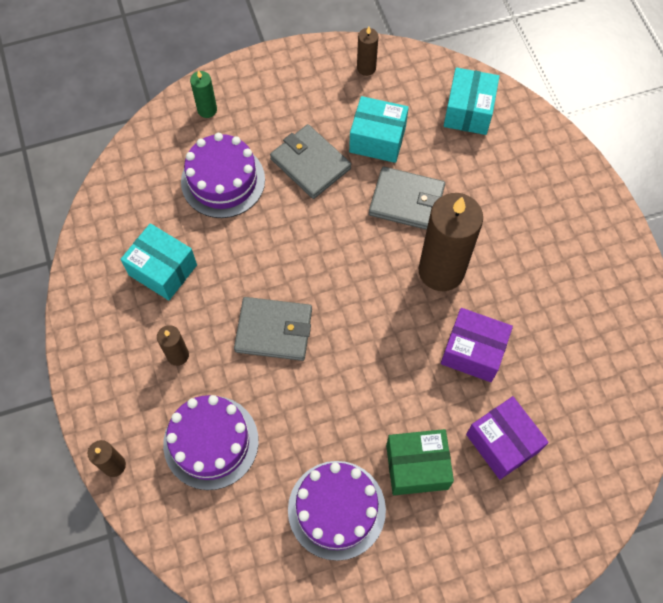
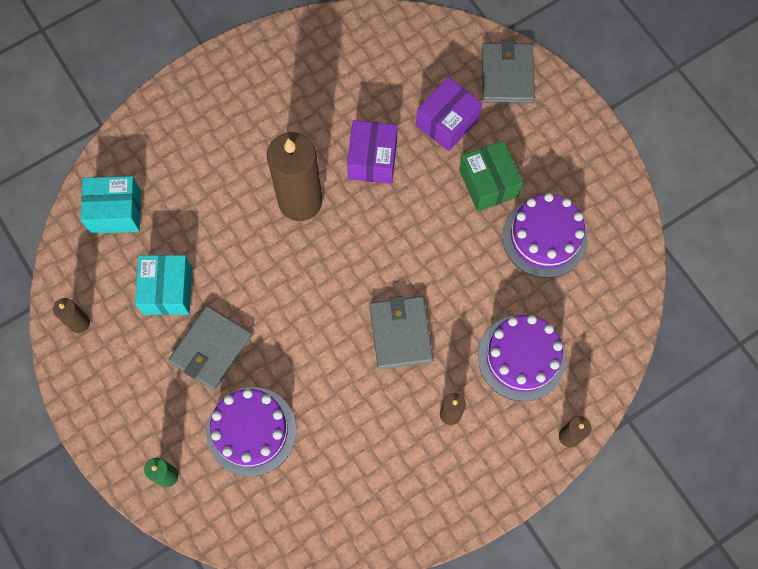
camera: 105 degrees left, 5 degrees up
(163, 270) = (367, 459): turquoise box -> none
(406, 201) = (233, 247): grey wallet -> grey wallet (507, 75)

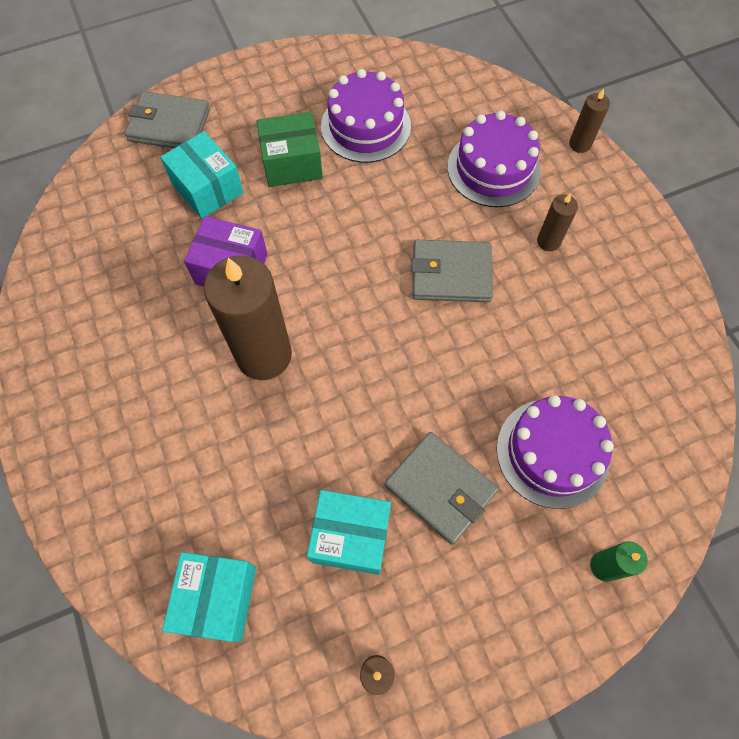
camera: 80 degrees left, 5 degrees down
(447, 122) = (207, 188): purple box -> turquoise box

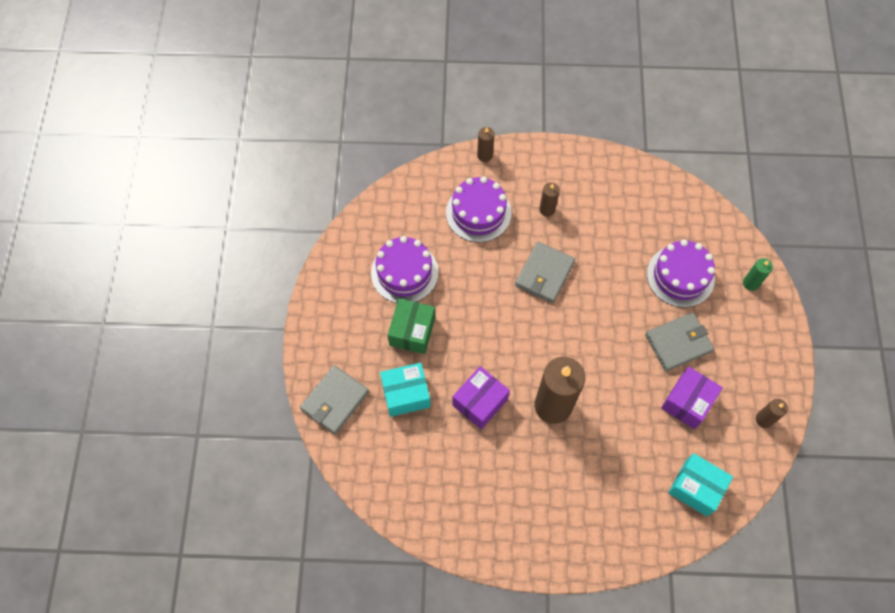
camera: 65 degrees left, 0 degrees up
(350, 536) = (687, 402): turquoise box -> purple box

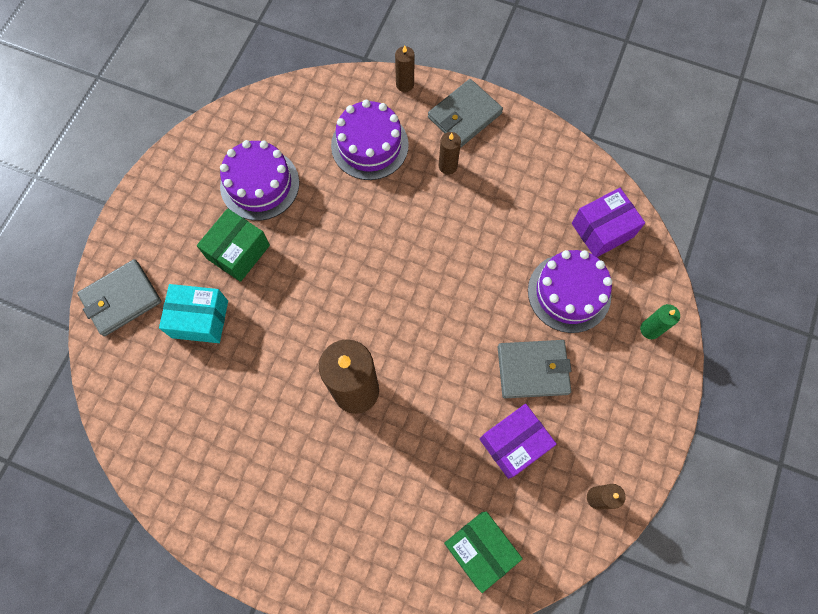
camera: 20 degrees right, 5 degrees up
(480, 402) = (276, 357): purple box -> purple box (602, 230)
(544, 274) = (413, 237): grey wallet -> grey wallet (464, 115)
(696, 488) = (480, 549): turquoise box -> green box

